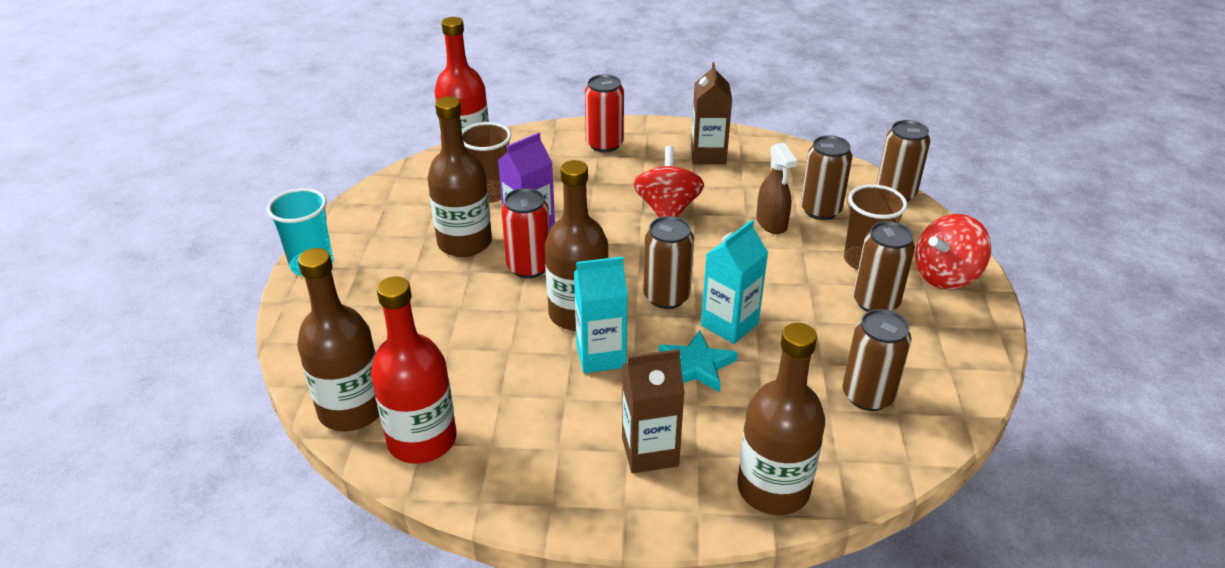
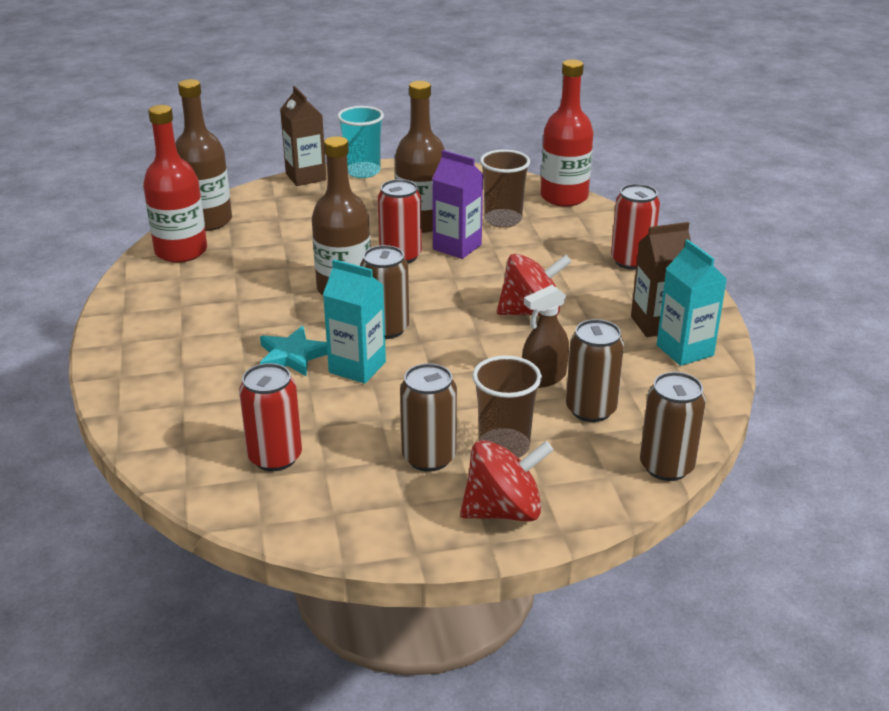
camera: 75 degrees right, 5 degrees down
(601, 355) = (292, 307): turquoise carton -> turquoise carton (685, 350)
(650, 451) = (182, 345): brown carton -> brown carton (306, 177)
(773, 488) = (147, 410): brown bottle -> none
(867, 395) = (275, 457): brown can -> red can
(945, 276) = (503, 511): red spinning top -> red spinning top turned 120 degrees clockwise

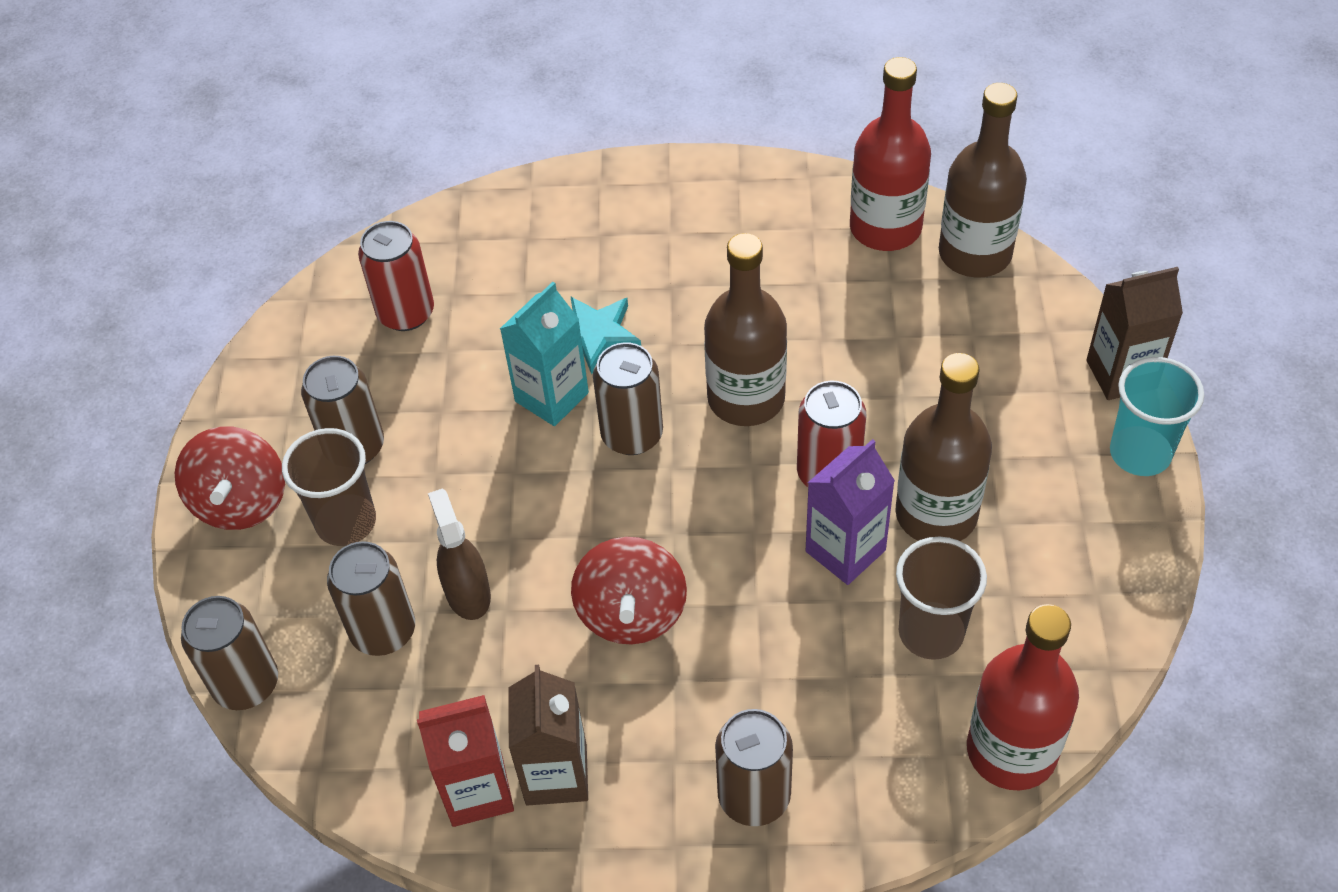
camera: 105 degrees right, 20 degrees up
(631, 261) = (754, 796): red can -> brown can
(685, 350) = (477, 791): turquoise carton -> red carton

